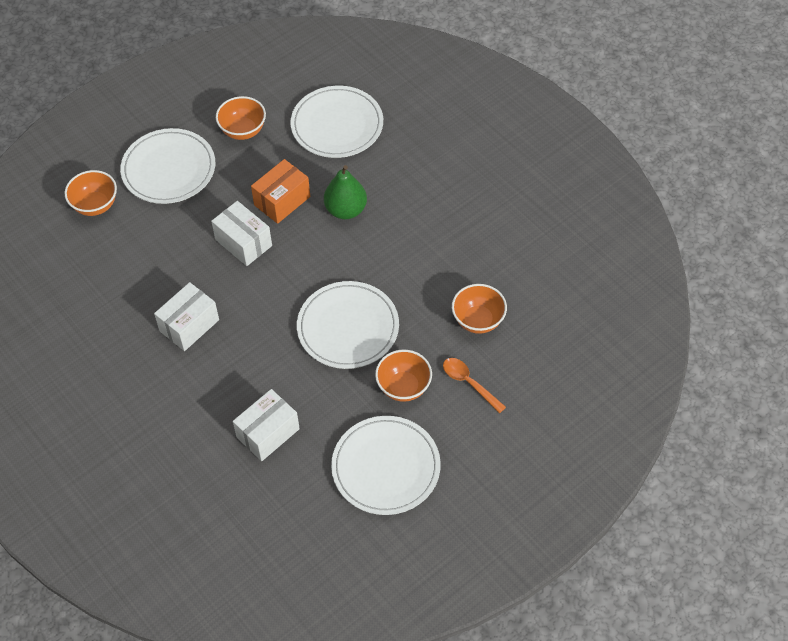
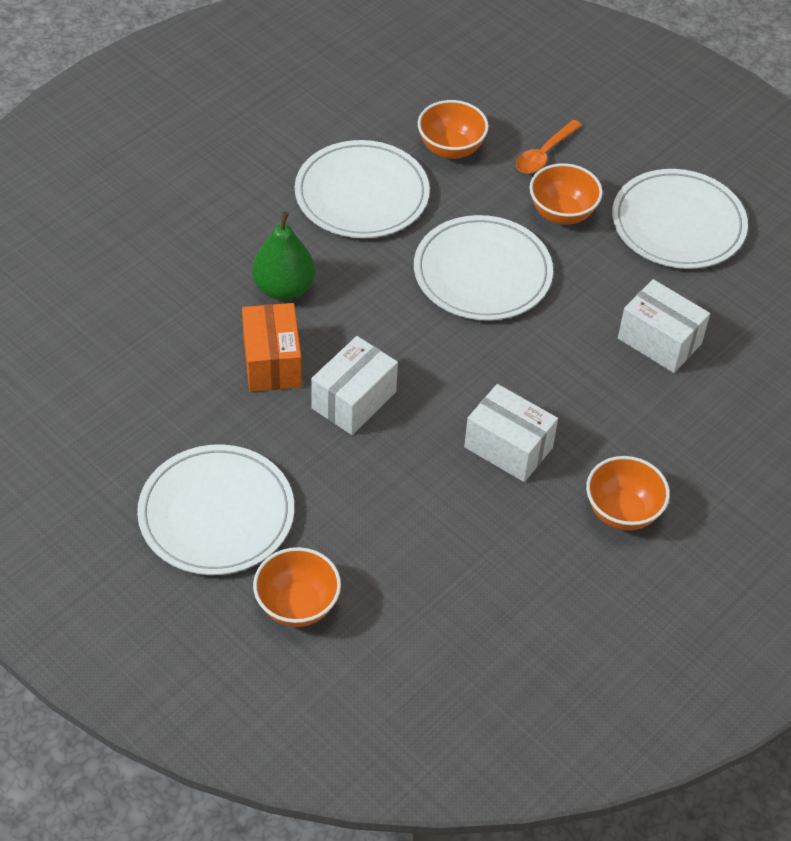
camera: 100 degrees left, 5 degrees down
(243, 130) = (133, 425): orange bowl -> orange bowl (622, 511)
(282, 201) = (272, 362): orange box -> orange box turned 45 degrees clockwise
(337, 125) = (122, 310): white plate -> white plate (362, 194)

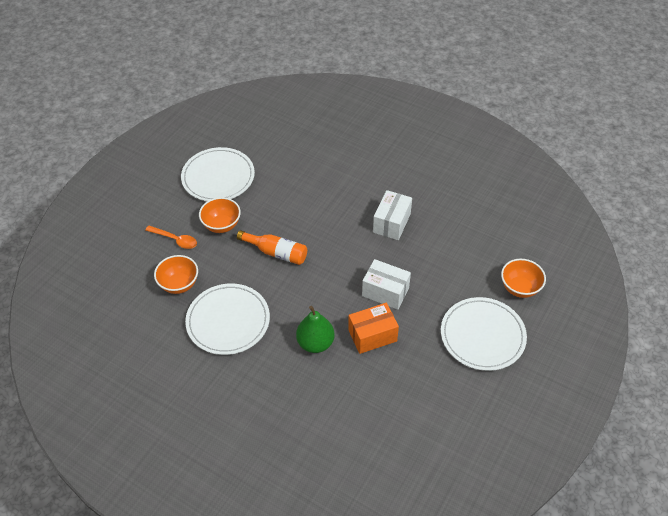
camera: 100 degrees left, 0 degrees up
(482, 272) = (276, 252): white plate -> orange bottle
(622, 511) = (412, 177): orange bowl -> none
(659, 341) = (303, 175): white box -> none

